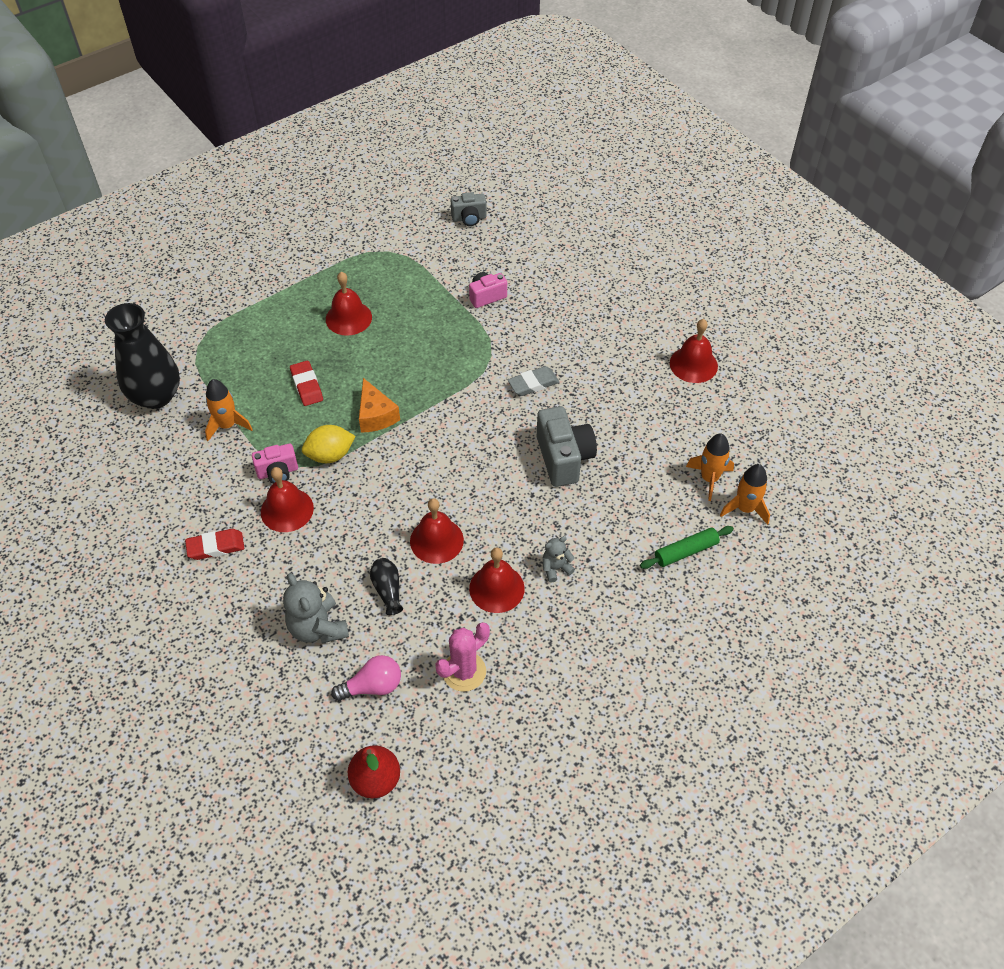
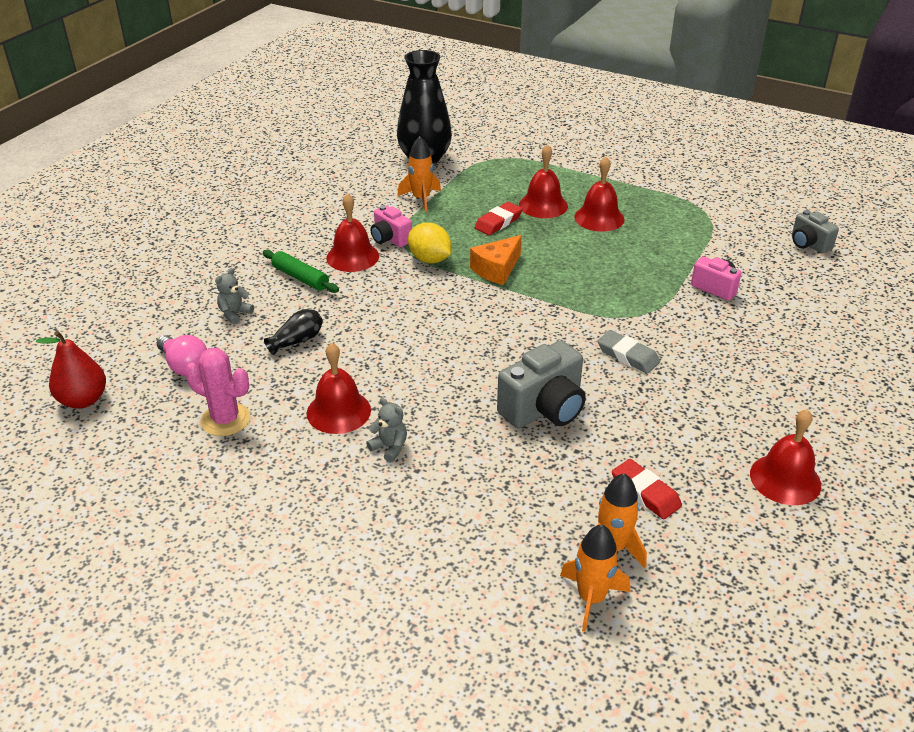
camera: 65 degrees right, 15 degrees down
(216, 546) = (291, 235): red eraser -> red eraser (645, 493)
(318, 627) = (235, 314): grey teddy bear -> grey teddy bear, size x0.55
(436, 540) = (373, 352): red bell -> red bell (543, 205)
(686, 551) = (482, 555): green rolling pin -> green rolling pin (300, 278)

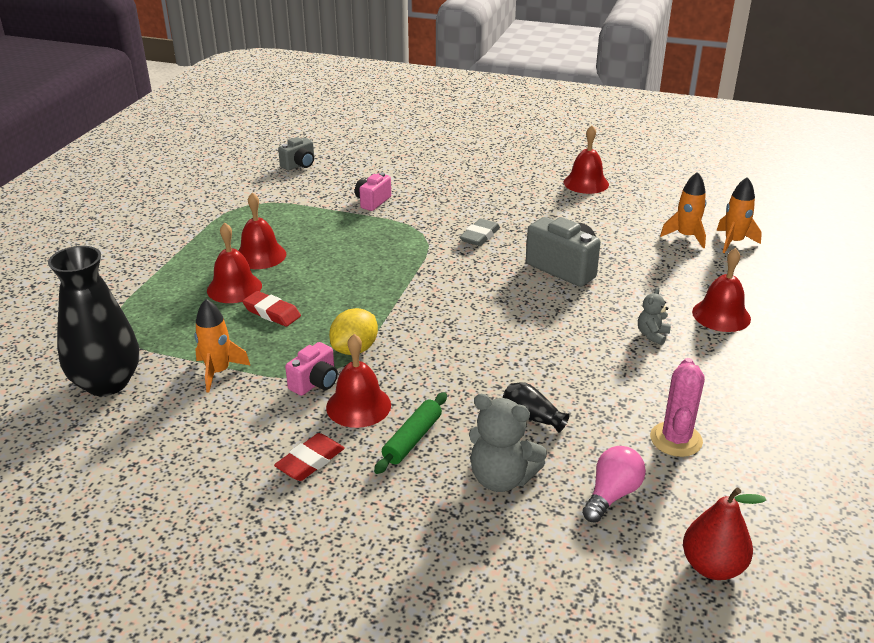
camera: 100 degrees left, 5 degrees down
(235, 314) = (501, 478): grey teddy bear -> grey teddy bear, size x1.81
(338, 411) = (624, 370): red bell -> red bell (721, 315)
(496, 269) = (366, 306): orange cheese -> none
(645, 493) = (629, 226): red eraser -> red eraser (310, 461)

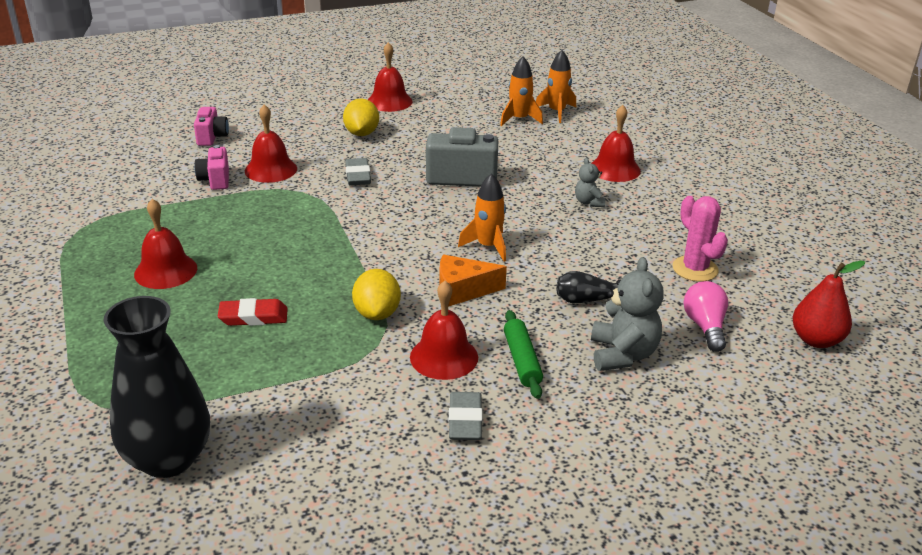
camera: 40 degrees left, 0 degrees up
(218, 372) = (275, 392): orange rocket -> orange rocket (488, 246)
(234, 288) = (181, 311): red bell -> red bell (271, 169)
(299, 165) = (85, 171): grey camera -> none
(310, 461) = (465, 420): red eraser -> grey eraser
(315, 383) = (381, 357): pink camera -> pink camera (212, 137)
(441, 361) = (462, 290): none -> orange cheese
(501, 478) = (622, 354): grey teddy bear -> grey teddy bear turned 75 degrees counterclockwise
(527, 202) = (361, 133): none -> yellow lemon

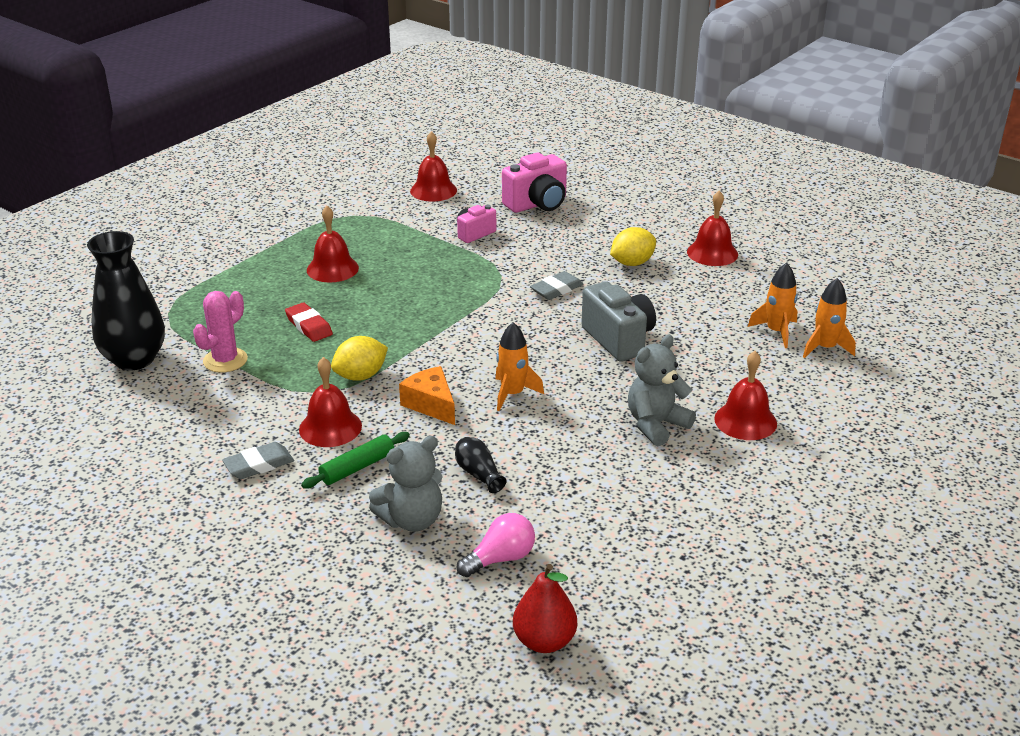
camera: 60 degrees right, 0 degrees up
(212, 137) = (537, 204): pink camera -> pink camera, size x1.67
(271, 169) = (518, 248): red bell -> red bell (433, 190)
(589, 202) = (656, 425): grey teddy bear -> grey teddy bear, size x1.81
(695, 269) = (599, 526): pink cactus -> pink cactus (225, 360)

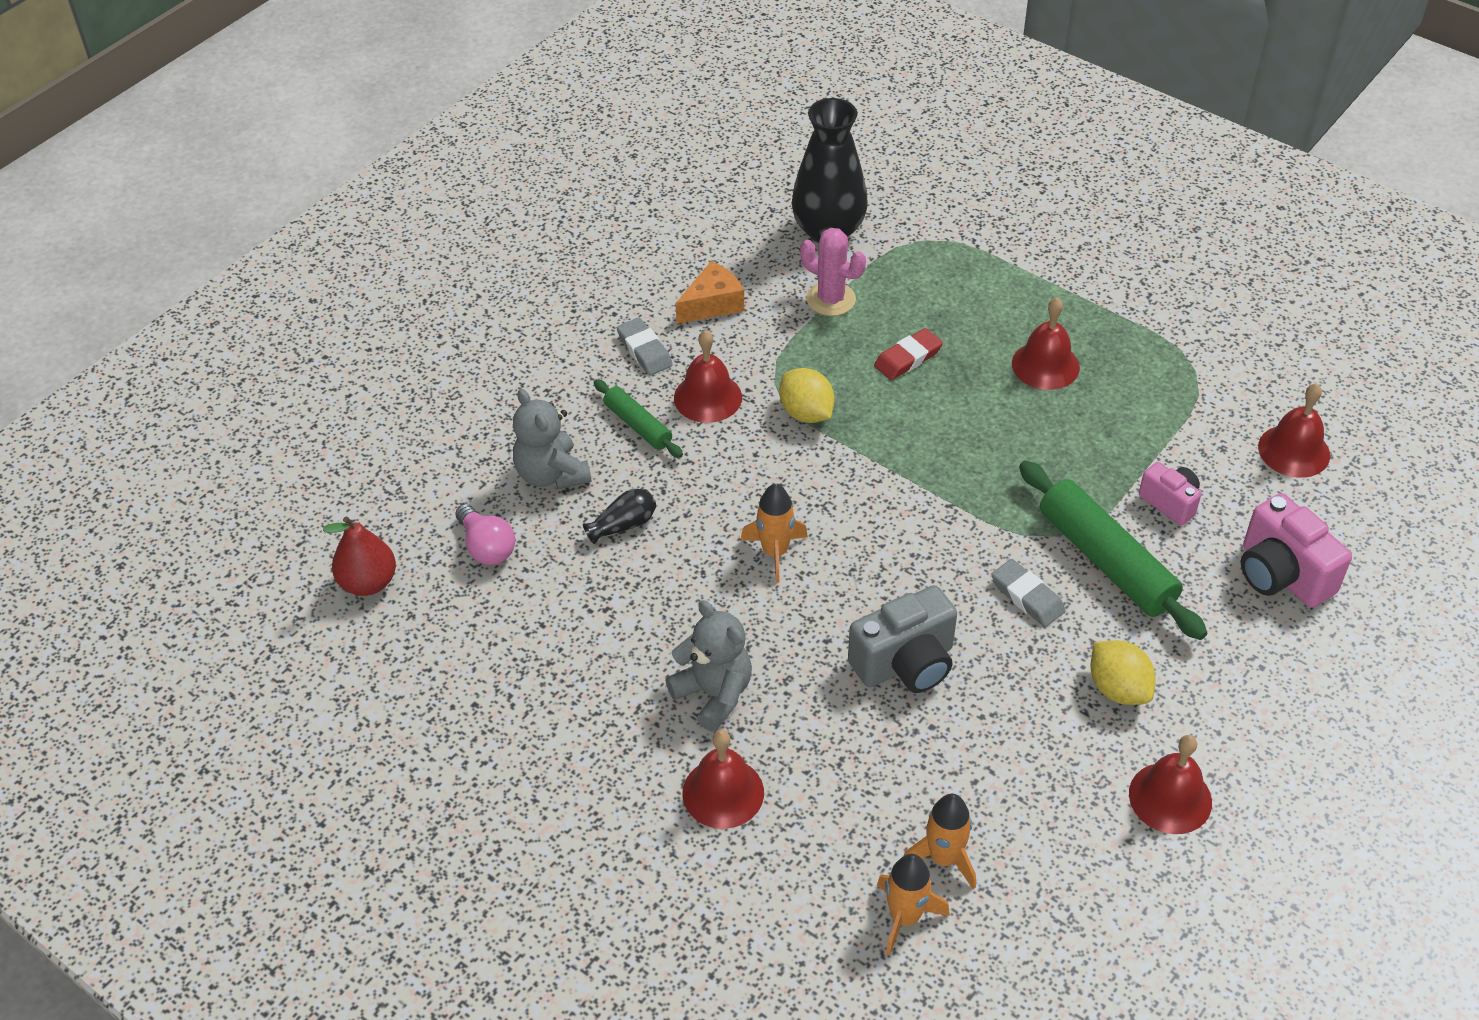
camera: 90 degrees right, 15 degrees up
(431, 404) = (752, 478): orange cheese -> orange cheese (712, 304)
(524, 259) = (1106, 560): none -> green rolling pin

